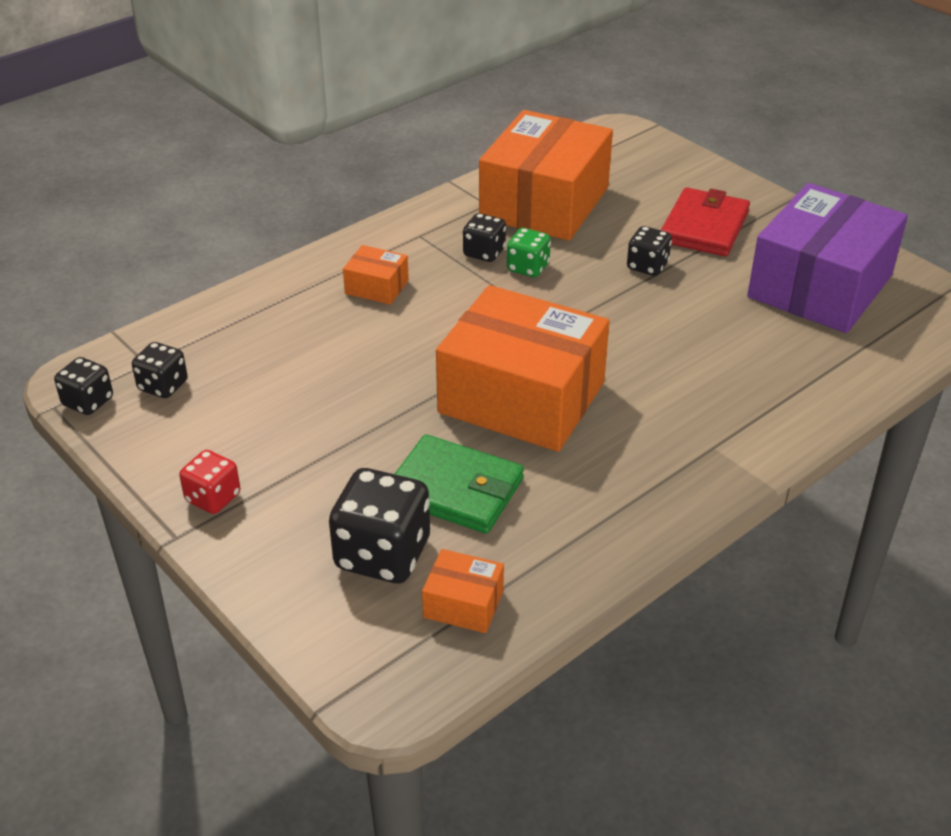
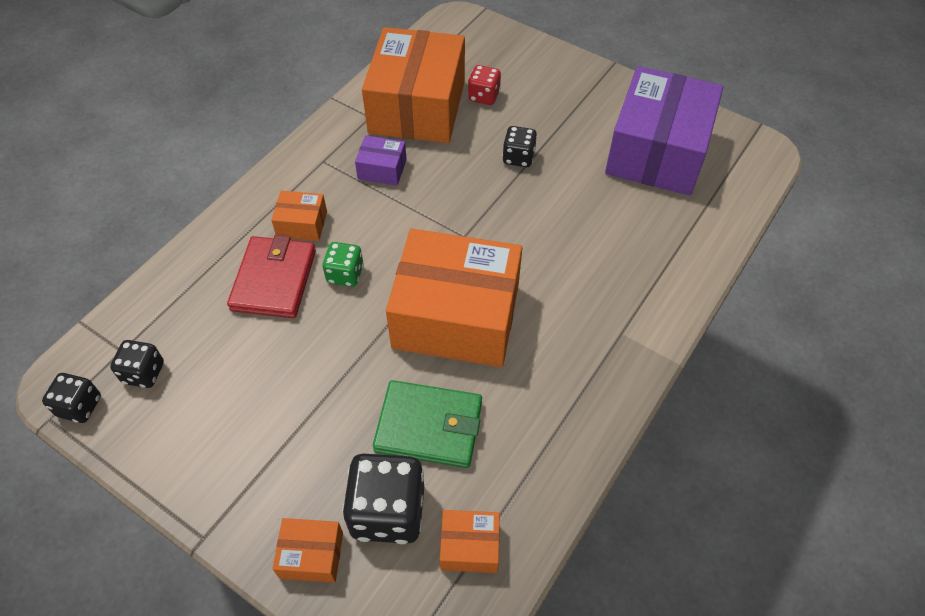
camera: 15 degrees left, 15 degrees up
(213, 498) = (224, 487): red dice -> red dice (484, 96)
(285, 575) = (311, 555): none -> orange box
(484, 252) = (382, 169): black dice -> purple box
(528, 268) = (423, 178): green dice -> green dice (345, 274)
(704, 227) = (552, 108): red wallet -> red wallet (274, 280)

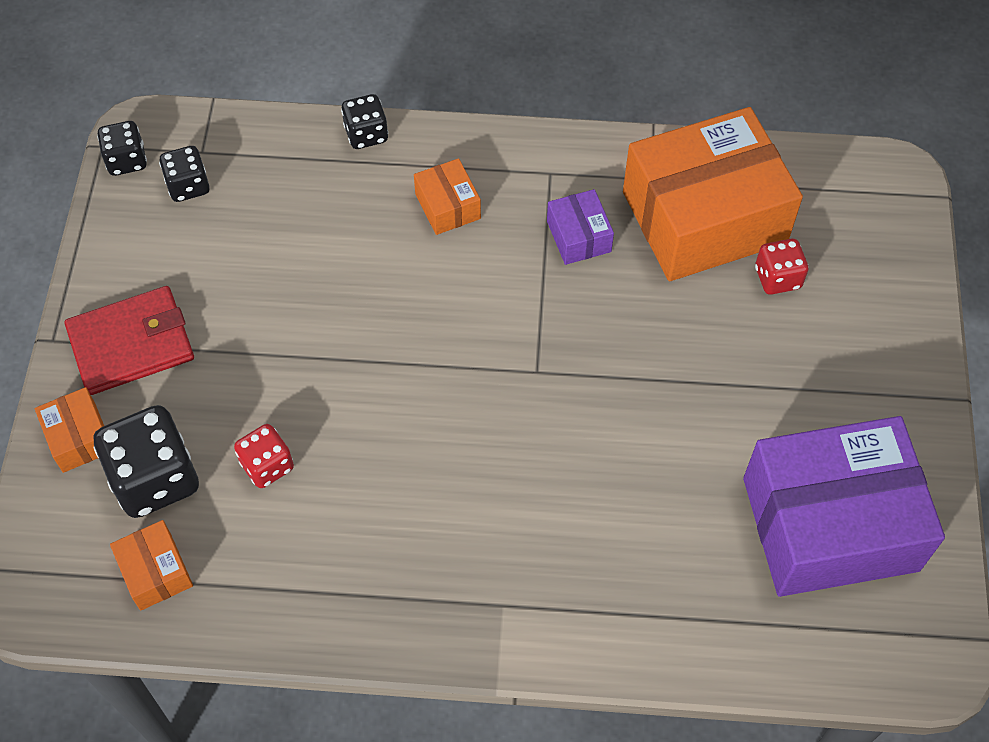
camera: 60 degrees right, 5 degrees up
(274, 280) = (359, 225): red wallet -> red wallet (131, 344)
(345, 274) = (407, 285): green dice -> none
(429, 426) = (267, 465): green wallet -> red dice
(456, 316) = (419, 420): orange box -> none
(518, 157) = (700, 367): black dice -> black dice (366, 134)

